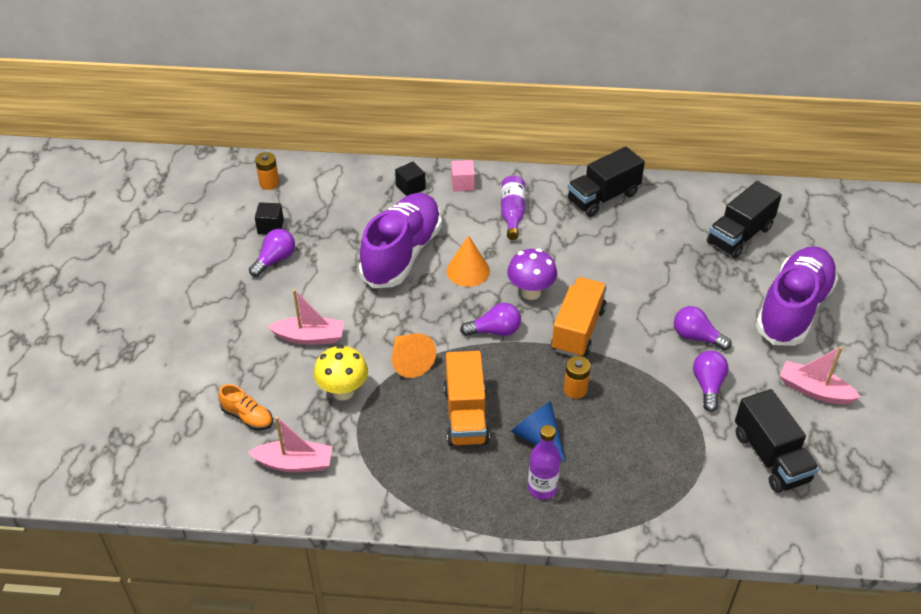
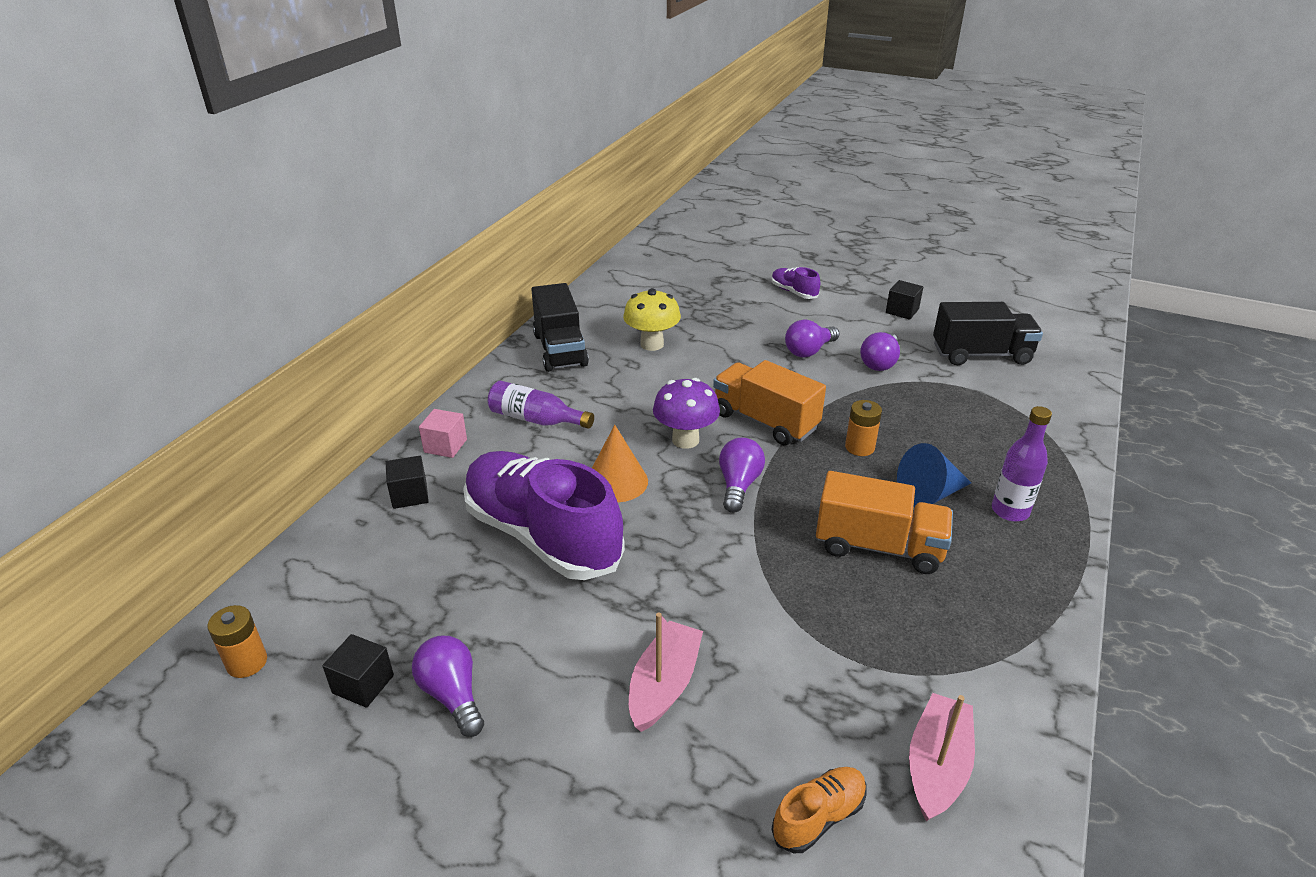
camera: 70 degrees left, 10 degrees down
(343, 391) = (798, 667): yellow mushroom -> yellow mushroom (652, 344)
(410, 361) = (762, 578): orange cone -> none
(708, 386) = (879, 362): purple light bulb -> purple light bulb turned 90 degrees counterclockwise
(739, 235) = (678, 290): black truck -> none
(793, 309) = (793, 292): purple shoe -> purple shoe, size x0.42
(814, 390) = (902, 311): pink boat -> black cube

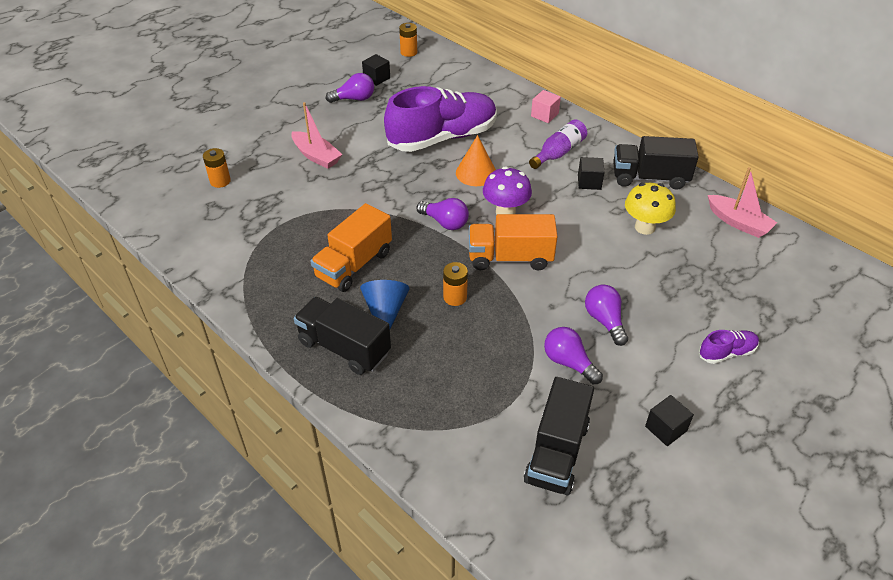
camera: 110 degrees right, 10 degrees up
(410, 495) = (502, 99): black cube -> black cube (589, 182)
(765, 421) = (510, 258): orange truck -> orange truck turned 150 degrees counterclockwise
(818, 817) = (220, 181): orange shoe -> orange battery
(937, 766) = (211, 225): pink boat -> pink boat (738, 222)
(1010, 511) = (344, 348): purple bottle -> black truck

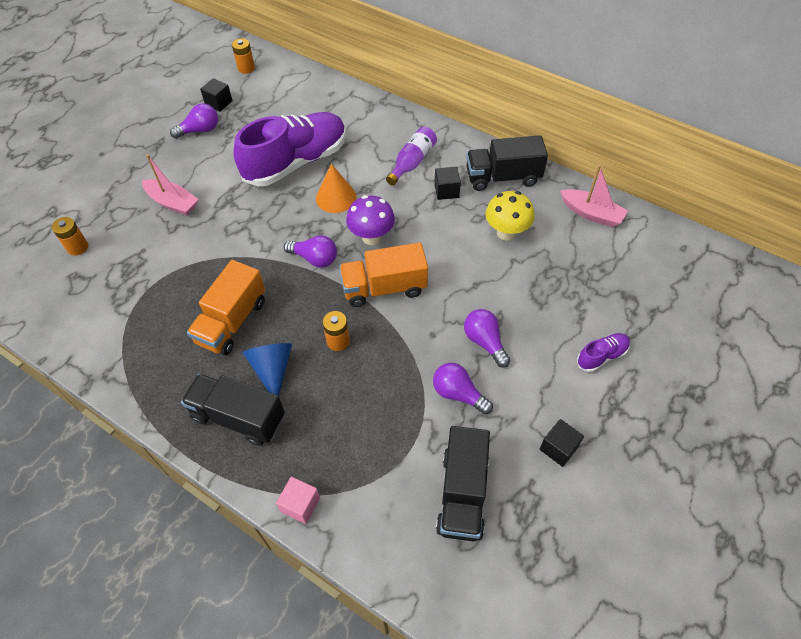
camera: 10 degrees left, 10 degrees up
(544, 115) = (392, 122): pink cube -> pink cube (300, 505)

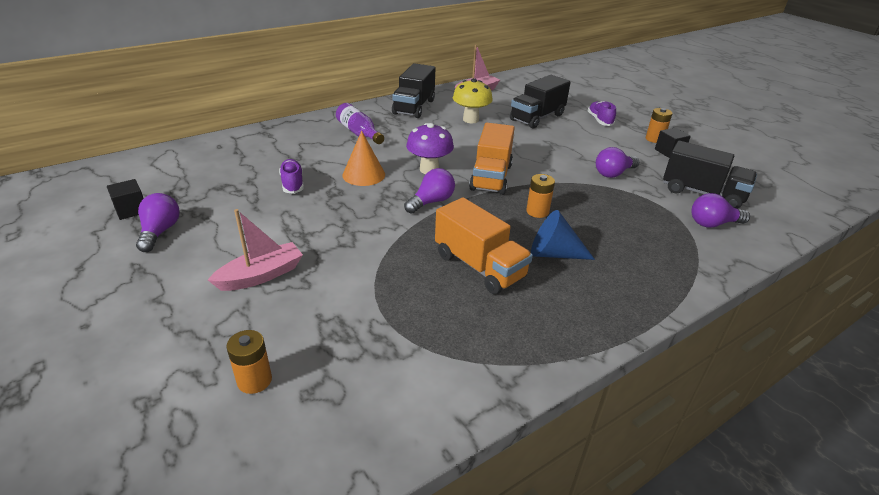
camera: 70 degrees left, 20 degrees down
(238, 417) = (604, 286): black truck -> black truck (537, 117)
(246, 68) = (101, 181): orange battery -> orange battery (654, 139)
(296, 162) = (292, 184): purple shoe -> purple shoe, size x0.42
(300, 505) = (708, 269): pink cube -> none
(446, 191) = (406, 128): black cube -> none
(485, 342) = (569, 152): purple light bulb -> purple light bulb (713, 224)

